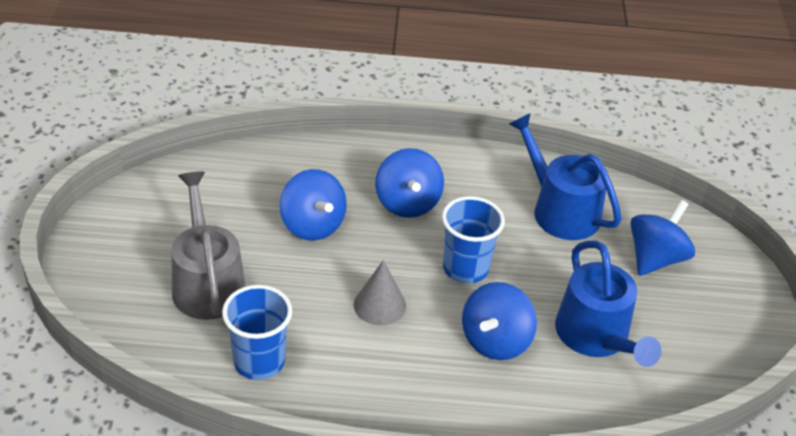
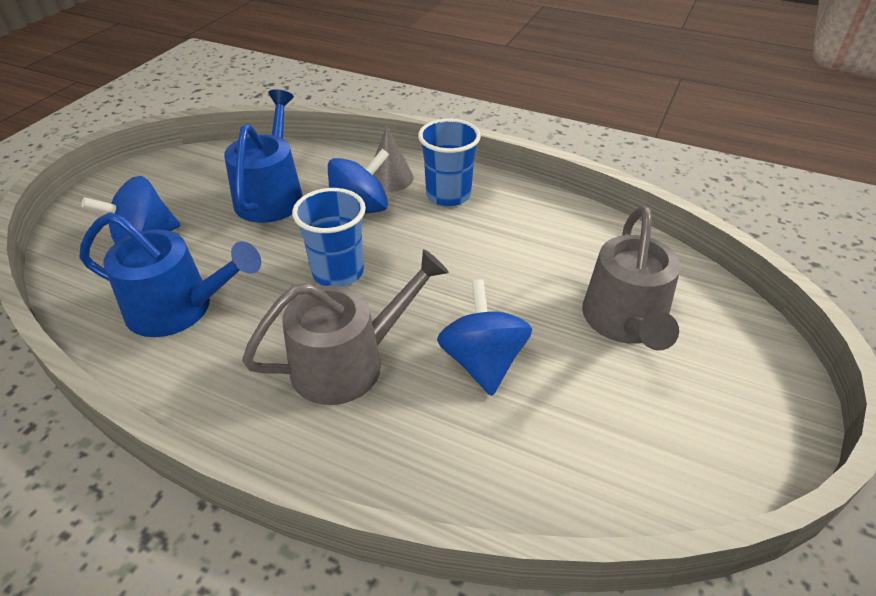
camera: 155 degrees left, 0 degrees up
(259, 361) = (581, 240): blue cup -> blue cup (448, 195)
(379, 305) = (447, 260): grey cone -> grey cone (390, 178)
(407, 203) = (348, 362): blue spinning top -> grey watering can
(560, 210) = (178, 308): blue watering can -> blue watering can turned 60 degrees counterclockwise

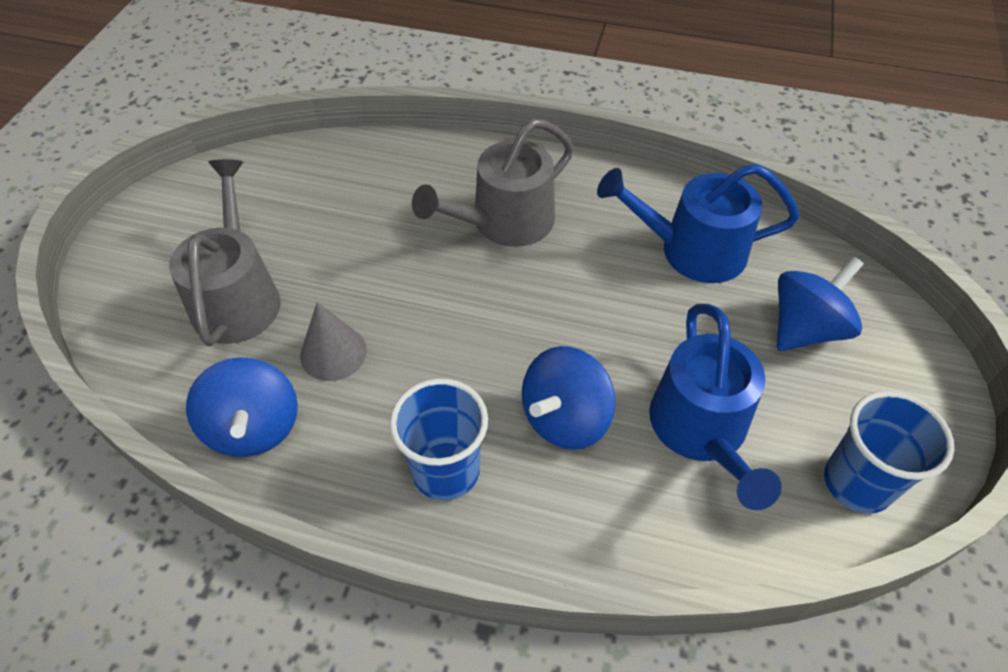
camera: 170 degrees right, 10 degrees up
(338, 272) = (553, 314): blue cup -> blue cup (857, 483)
(390, 178) = (544, 499): grey cone -> grey cone (333, 353)
(482, 362) = (384, 238): blue spinning top -> blue spinning top (254, 428)

